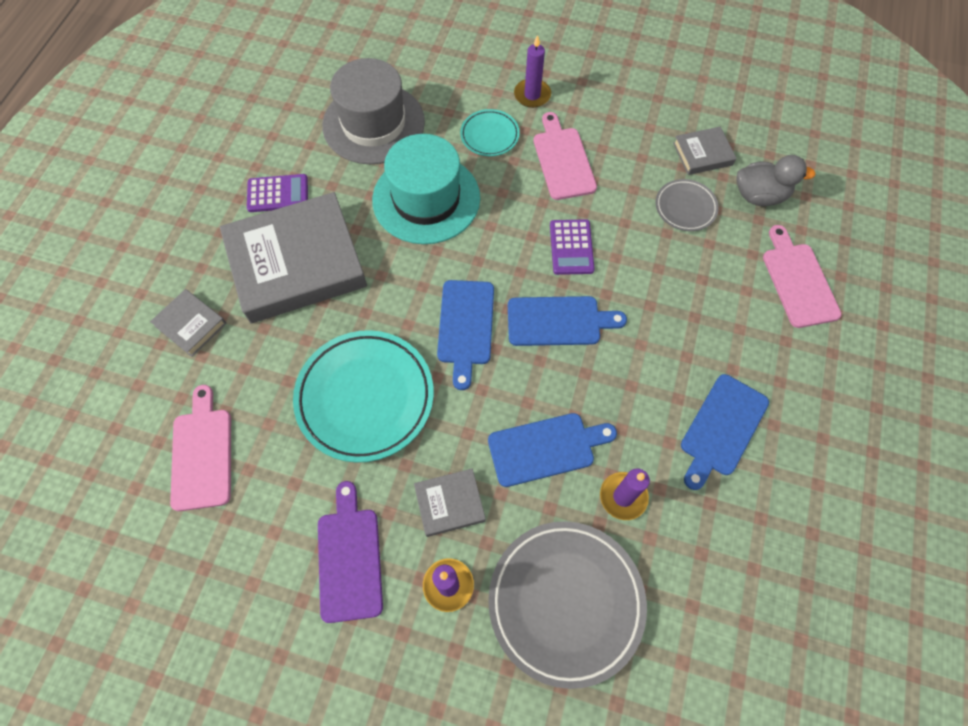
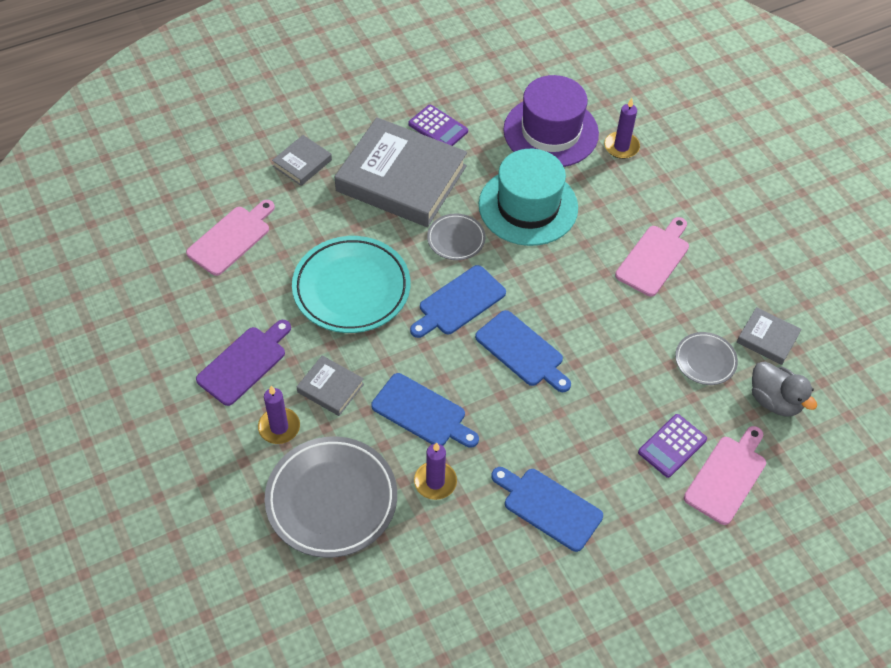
camera: 45 degrees right, 10 degrees down
(191, 325) = (302, 163): grey book -> grey book turned 45 degrees clockwise
(373, 123) = (550, 132): grey hat -> purple hat
(402, 275) = (456, 239): none -> grey plate
(489, 135) = (621, 201): turquoise plate -> none
(532, 95) = (687, 199): purple candle -> purple candle (621, 147)
(571, 247) = (588, 316): purple calculator -> purple calculator (672, 446)
(722, 428) = (549, 507): blue cutting board -> blue cutting board turned 45 degrees clockwise

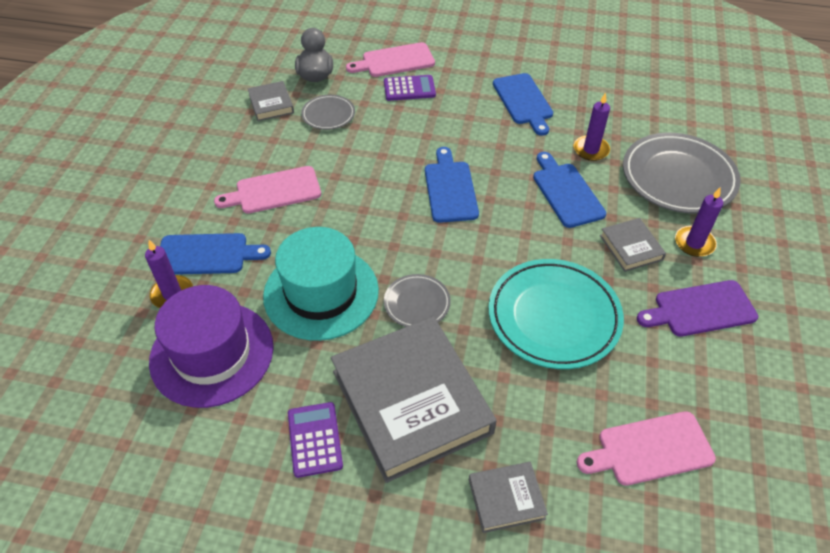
camera: 140 degrees left, 5 degrees down
(459, 302) = (466, 249): blue cutting board -> blue cutting board (207, 254)

